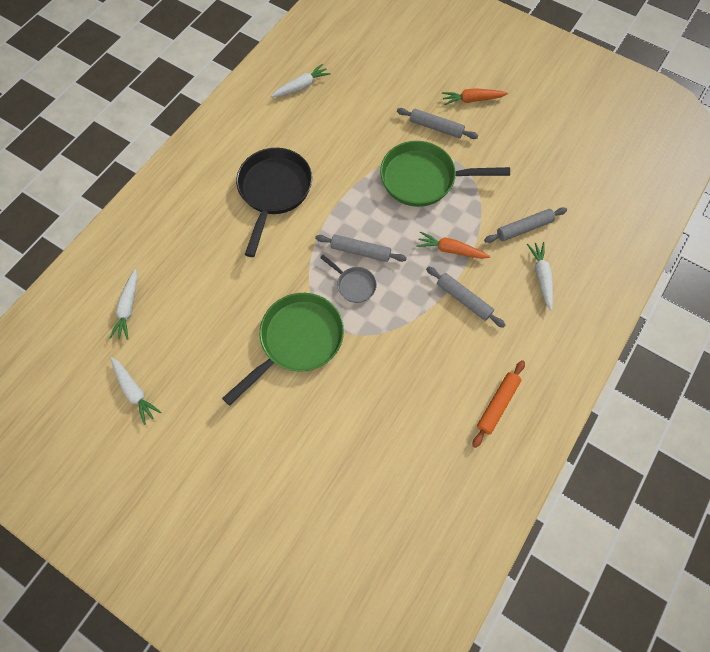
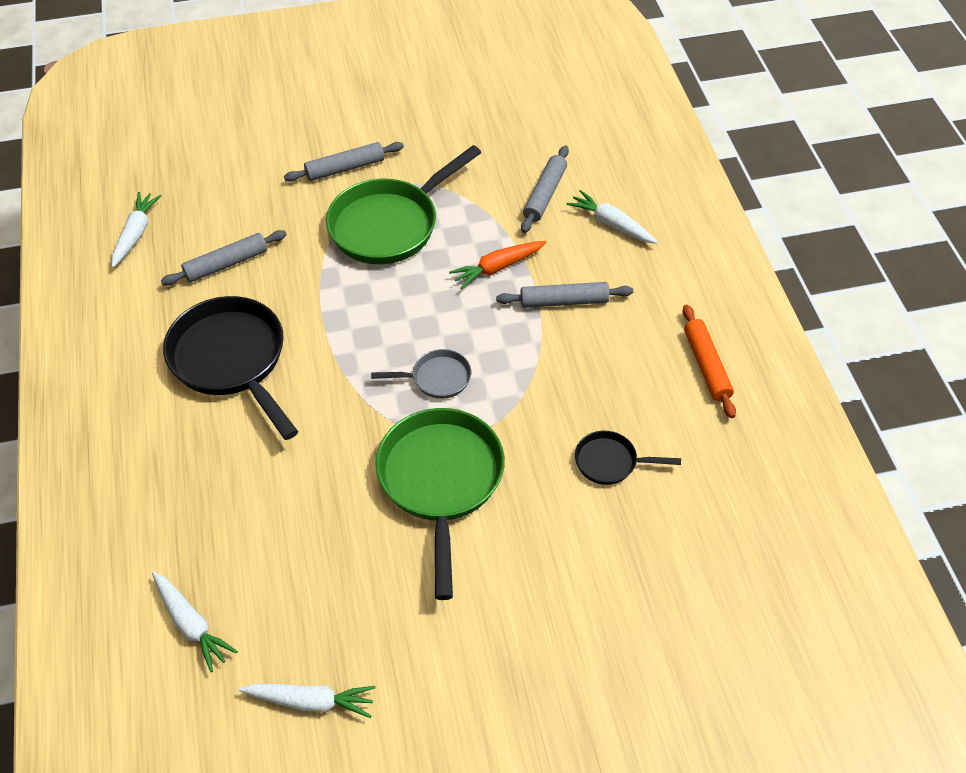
camera: 45 degrees left, 15 degrees down
(360, 251) = (404, 341): grey rolling pin -> grey rolling pin (226, 264)
(386, 408) = (610, 462): none -> black pan
(472, 100) = (353, 117): orange carrot -> none

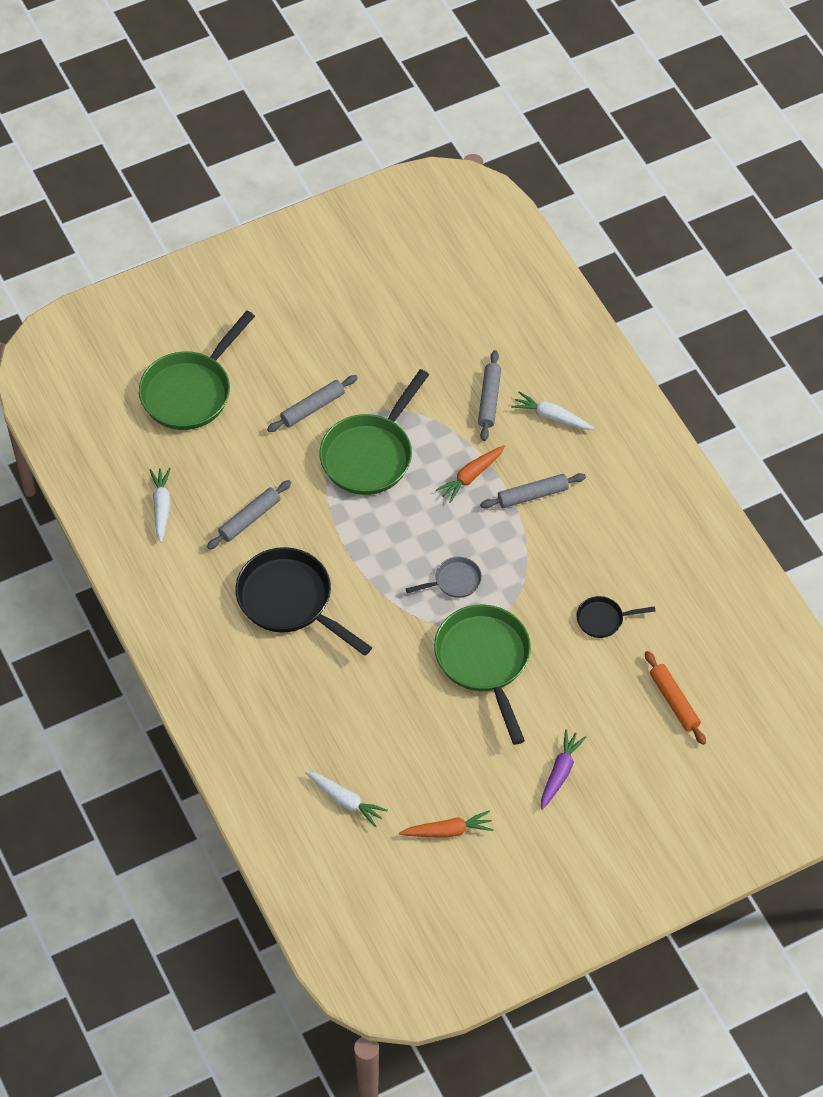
camera: 15 degrees left, 5 degrees up
(222, 131) = (190, 392): none -> green pan
(311, 701) = (448, 831): white carrot -> orange carrot
(494, 653) = (560, 772): none -> purple carrot
(706, 366) = (655, 527): orange rolling pin -> orange rolling pin (674, 701)

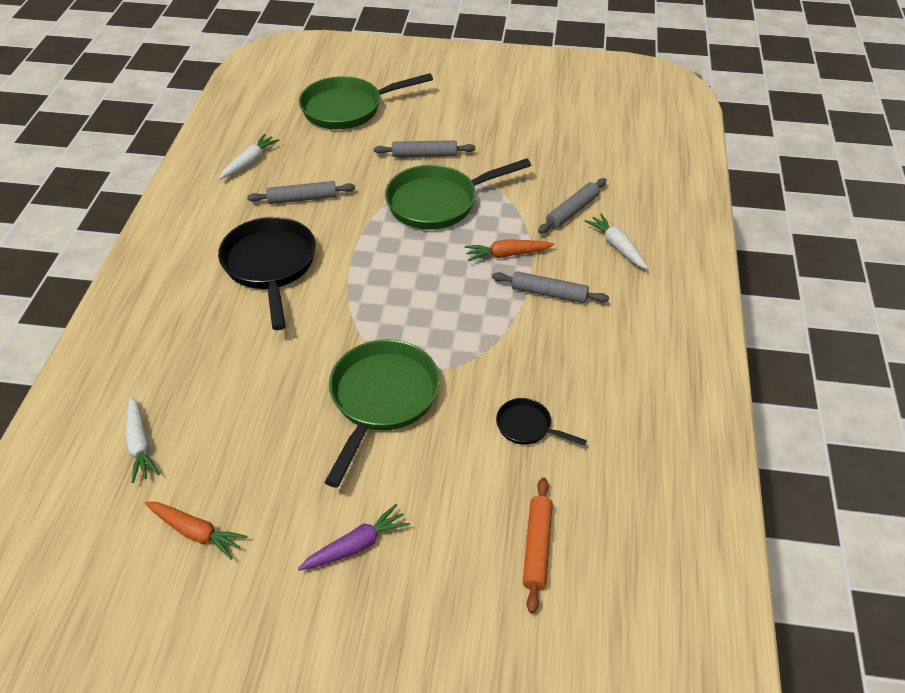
camera: 35 degrees right, 10 degrees down
(454, 581) = (418, 322): grey pan -> none

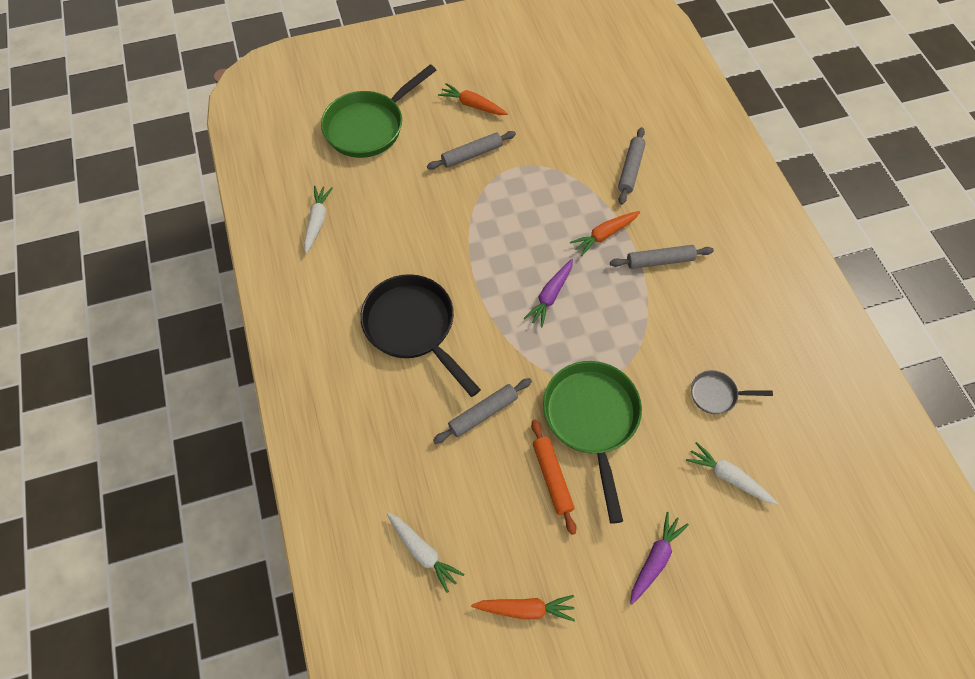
camera: 25 degrees left, 15 degrees up
(302, 198) = (393, 243): grey rolling pin -> grey rolling pin (483, 413)
(417, 285) = (550, 296): none -> purple carrot
(438, 202) = (515, 202): green pan -> none
(453, 119) = (472, 105): none -> orange carrot
(527, 427) = (716, 395): black pan -> grey pan
(537, 547) = (783, 497): orange rolling pin -> orange rolling pin (552, 477)
(617, 246) = (685, 192): white carrot -> white carrot (728, 477)

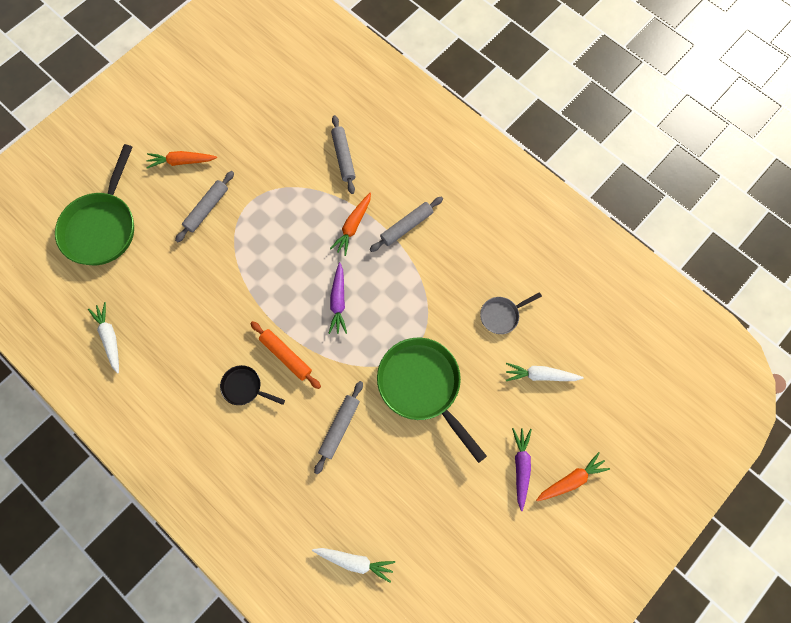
camera: 30 degrees left, 10 degrees up
(413, 327) = (244, 387): black pan -> black pan, size x0.49
(525, 609) = (451, 558): orange carrot -> orange carrot (571, 480)
(552, 477) = (417, 448): orange rolling pin -> orange rolling pin (286, 356)

